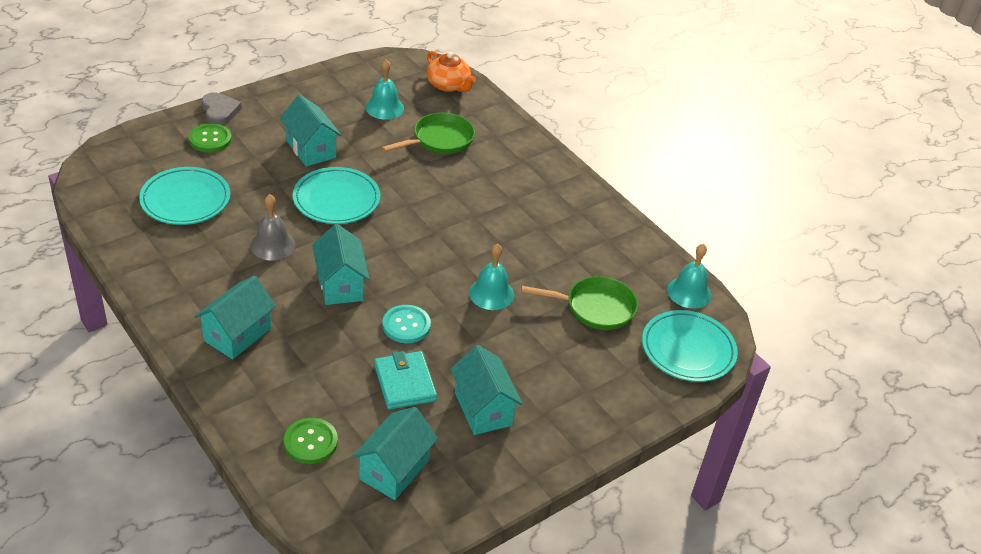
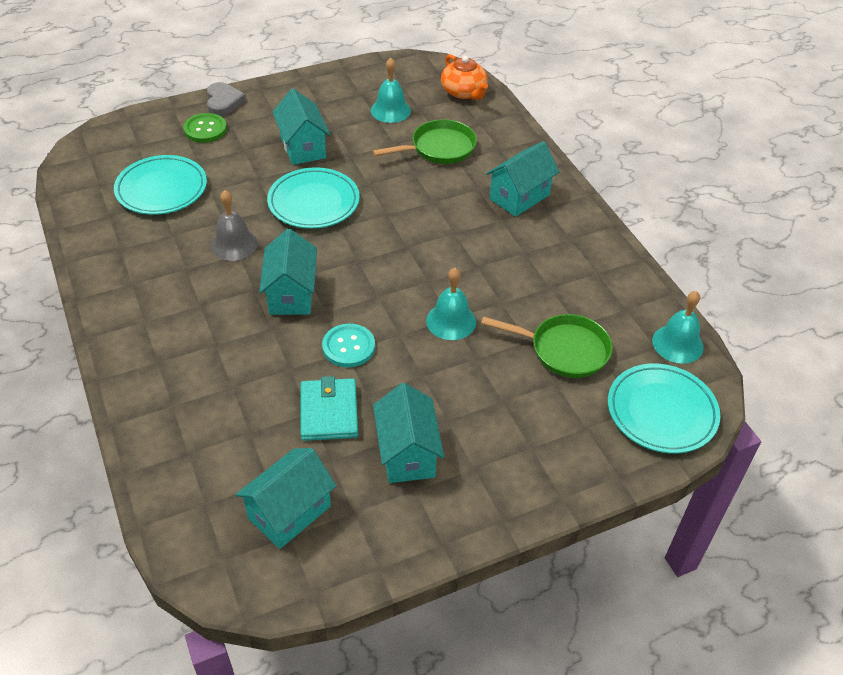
camera: 15 degrees right, 5 degrees up
(237, 334) = (169, 337): turquoise house -> turquoise house (519, 197)
(310, 442) = (208, 467): green button -> none

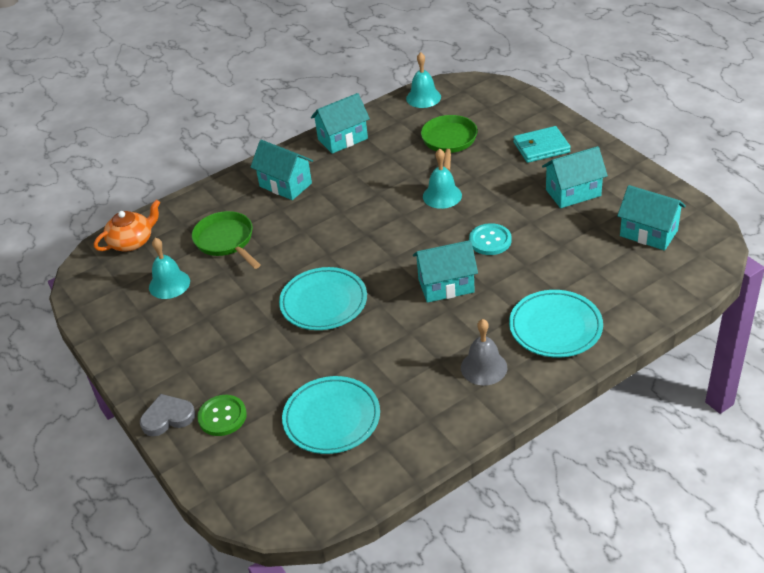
camera: 95 degrees left, 5 degrees down
(234, 244) = (397, 339): grey bell -> grey bell (484, 367)
(303, 147) = (241, 331): turquoise house -> turquoise house (342, 139)
(329, 412) = (557, 235): turquoise wallet -> turquoise wallet (541, 147)
(661, 412) = (486, 98): turquoise plate -> turquoise plate (555, 327)

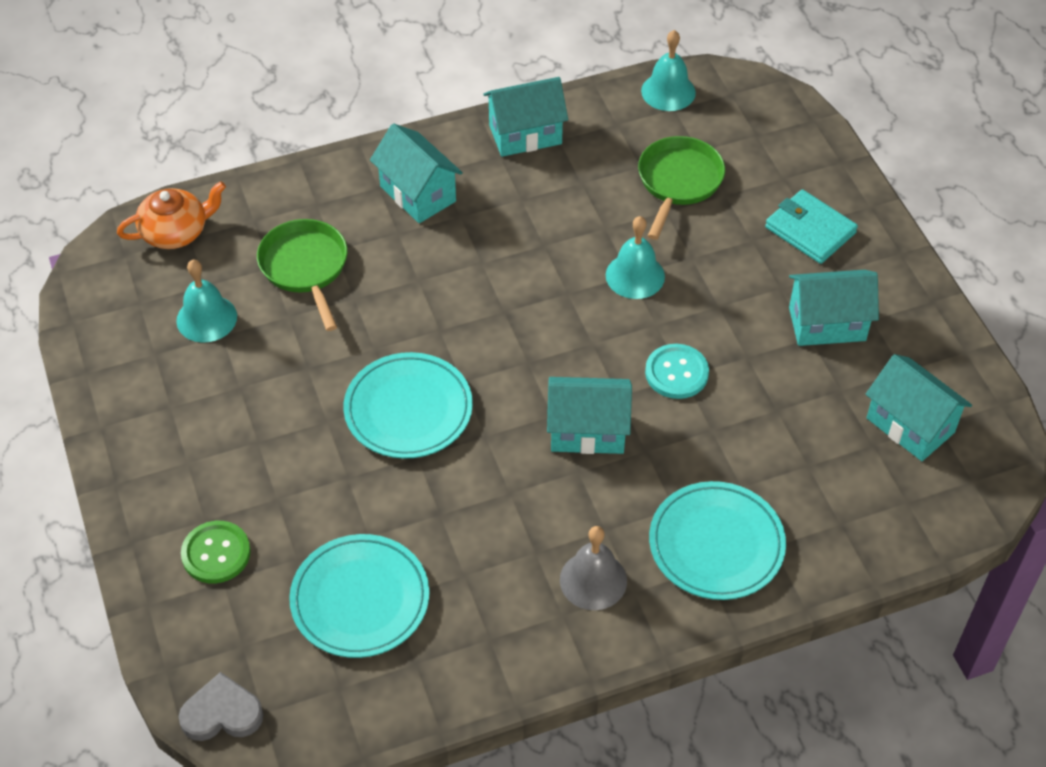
camera: 10 degrees right, 10 degrees up
(167, 417) = (144, 533): grey heart -> grey heart (222, 713)
(541, 147) = (810, 230): turquoise wallet -> turquoise wallet turned 45 degrees clockwise

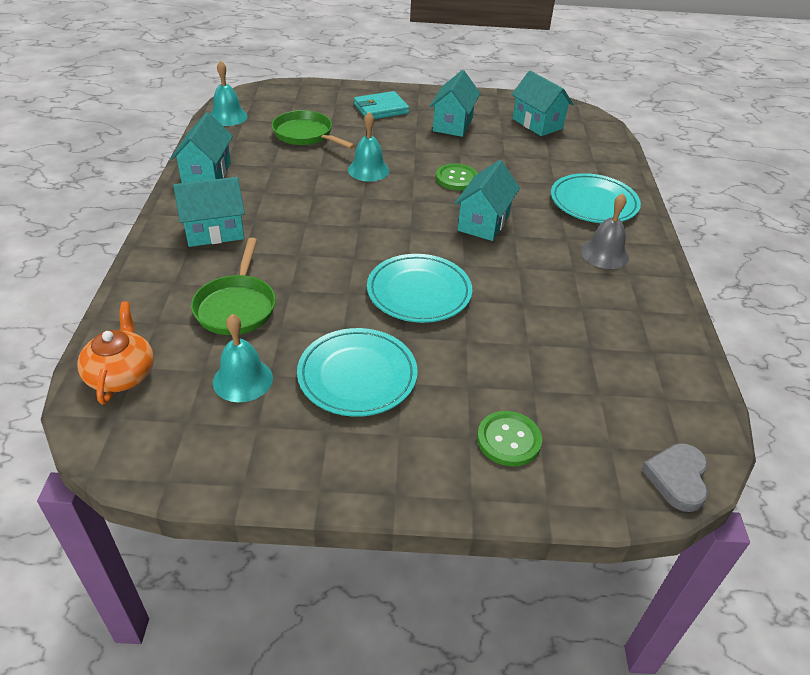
camera: 70 degrees left, 10 degrees down
(305, 268) = (236, 306): green pan -> green pan turned 90 degrees counterclockwise
(360, 599) = (586, 364): turquoise plate -> turquoise plate (357, 376)
(676, 373) = (457, 178): turquoise button -> green button
(910, 425) = (537, 124): turquoise house -> turquoise house turned 75 degrees clockwise

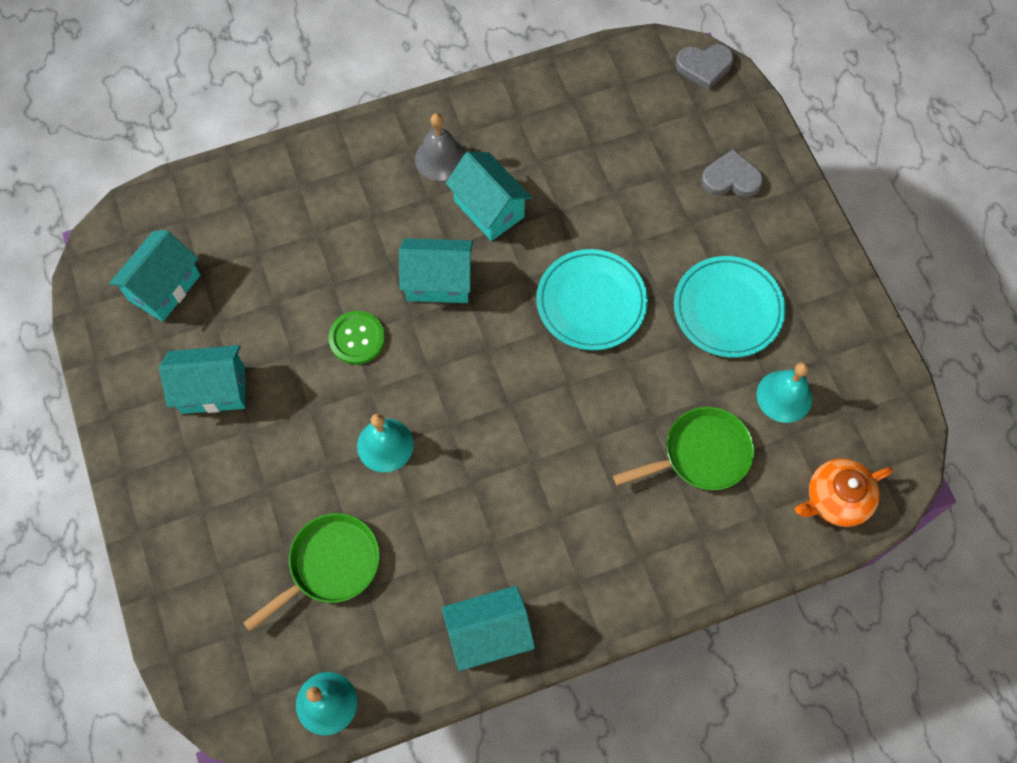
camera: 110 degrees left, 25 degrees up
(214, 232) = (599, 549): turquoise house -> turquoise house (489, 209)
(306, 135) = (330, 565): green pan -> green pan turned 150 degrees counterclockwise
(381, 109) = (206, 501): turquoise wallet -> none
(508, 440) = (731, 178): green button -> grey heart
(593, 203) = (343, 186): turquoise plate -> none

